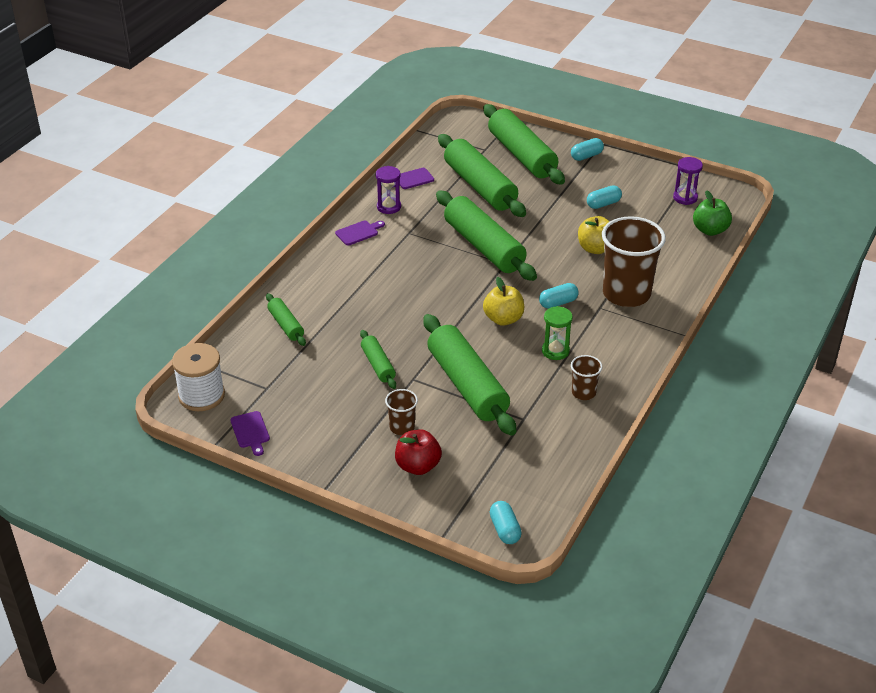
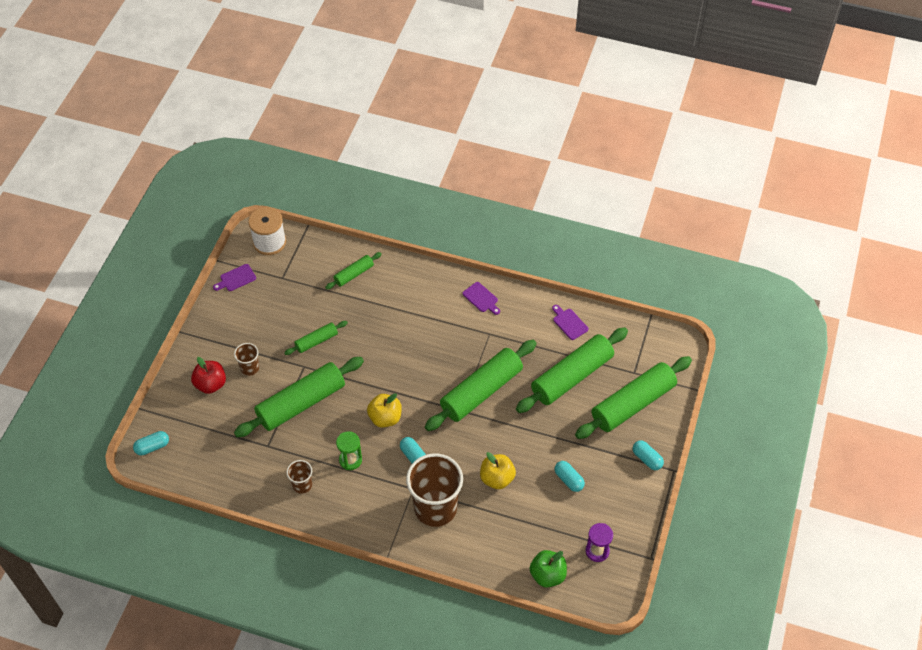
camera: 80 degrees right, 15 degrees up
(389, 207) = (523, 313): purple hourglass -> none

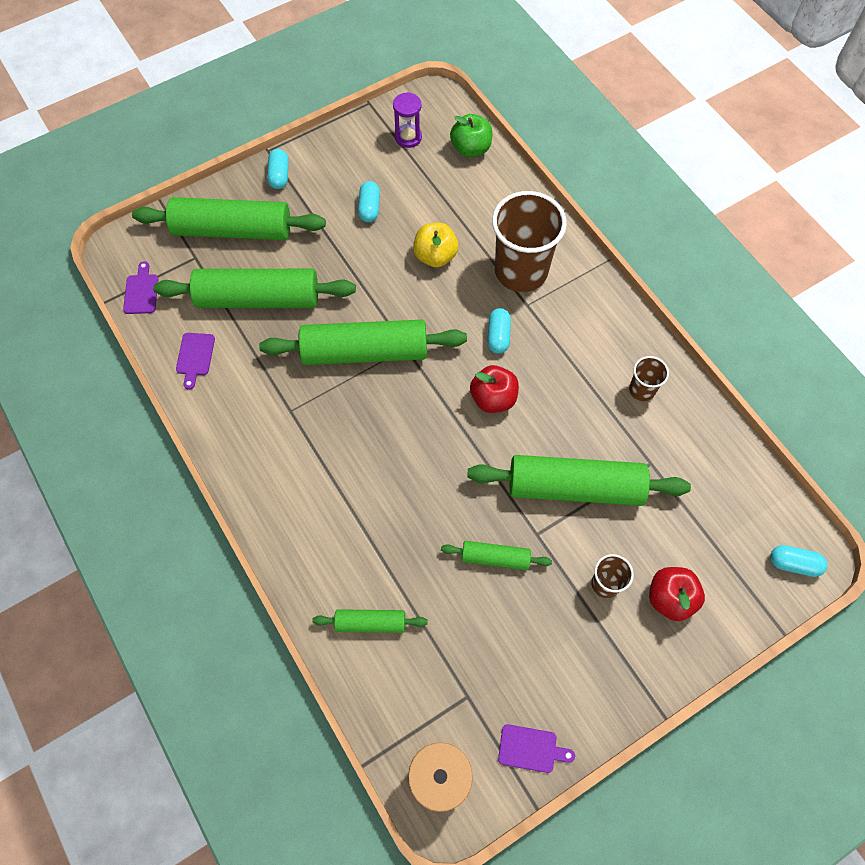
camera: 140 degrees left, 10 degrees up
(350, 460) = (569, 380): green hourglass -> none
(385, 418) = (493, 398): yellow apple -> red apple
(481, 298) = (254, 461): purple cutting board -> purple cutting board (141, 291)

